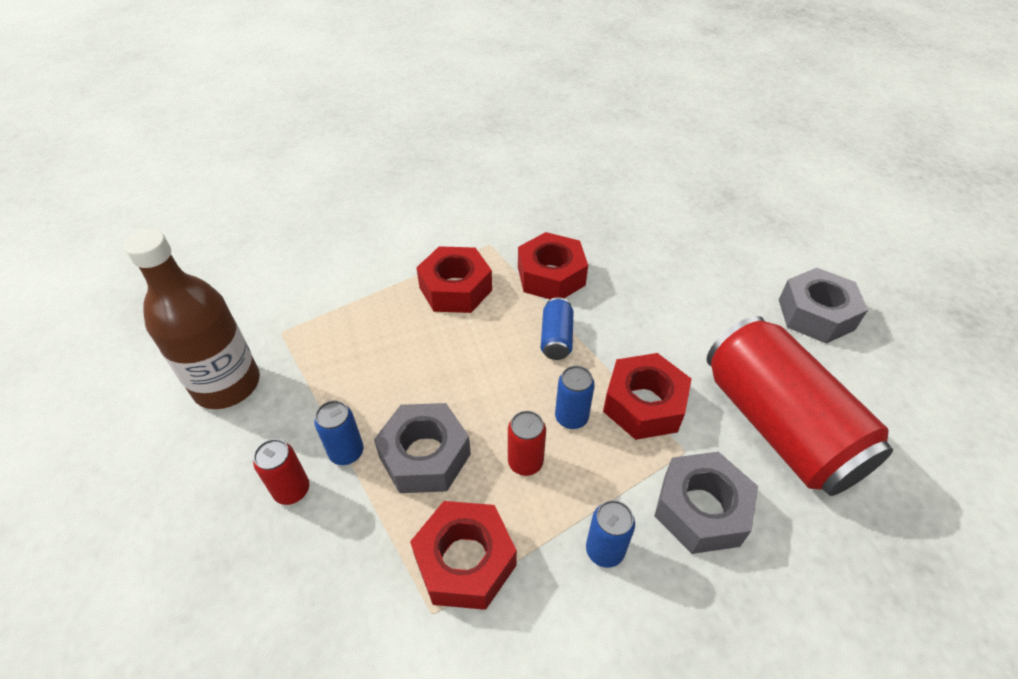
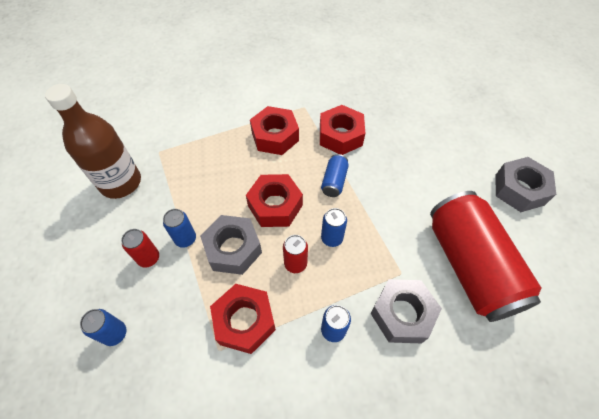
camera: 10 degrees right, 10 degrees up
(255, 618) = (115, 333): none -> blue can
(644, 404) = (382, 236): red nut -> red nut (275, 205)

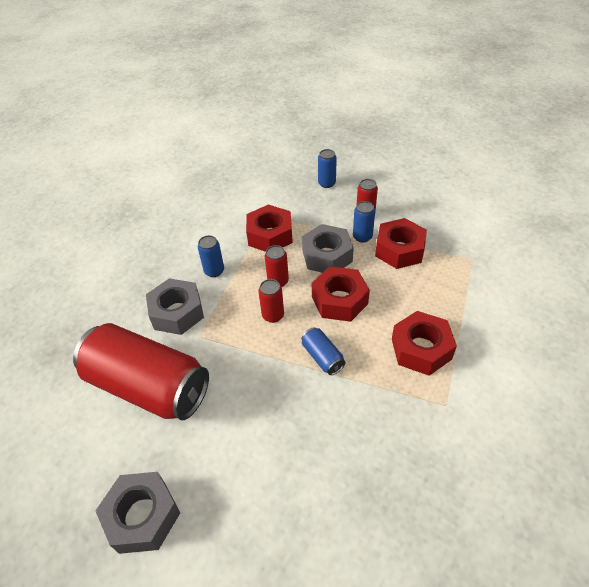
camera: 135 degrees right, 10 degrees down
(120, 182) = (453, 225): brown bottle -> none
(332, 238) = (273, 315): blue can -> red can
(340, 136) = (372, 406): red nut -> red nut (399, 250)

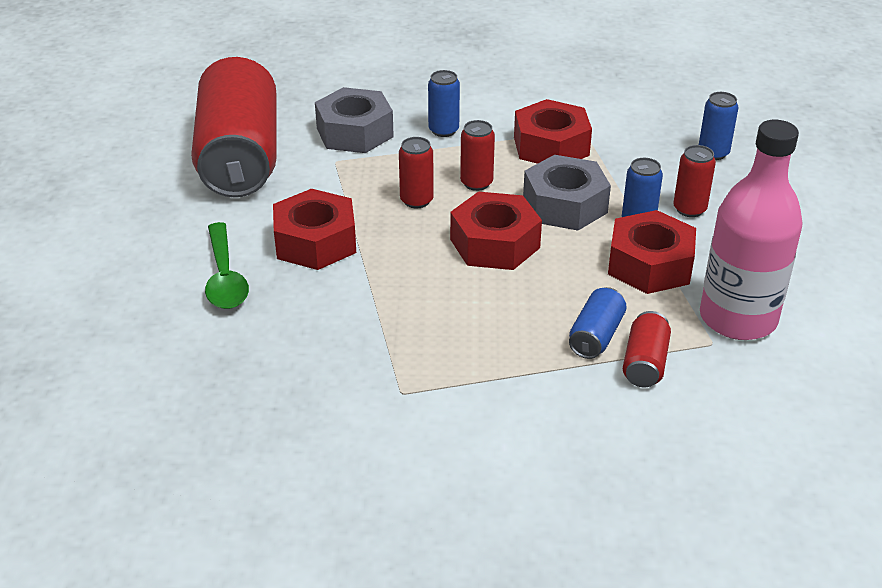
camera: 55 degrees right, 10 degrees down
(142, 516) = (92, 219): grey nut -> none
(276, 452) = (225, 277): none -> green spoon
(322, 357) = (387, 262): blue can -> blue can (596, 336)
(421, 349) = (477, 342): red nut -> red nut (315, 242)
(459, 241) = (738, 318): none -> pink bottle
(474, 290) = (645, 363): none -> red can

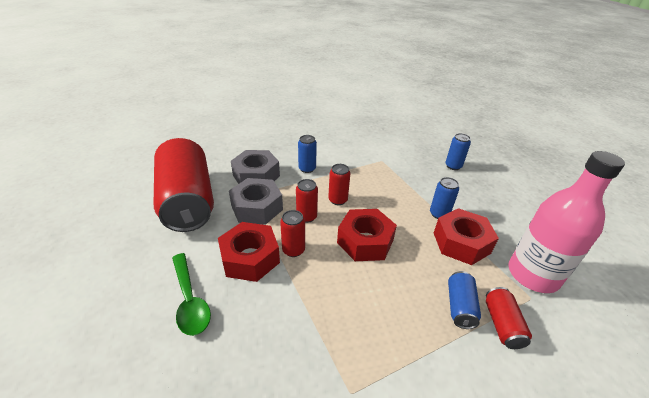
camera: 15 degrees left, 0 degrees up
(551, 146) = (369, 172): red nut -> none
(565, 205) = (393, 208): grey nut -> grey nut (257, 208)
(689, 209) = (461, 201): red can -> red can (293, 250)

